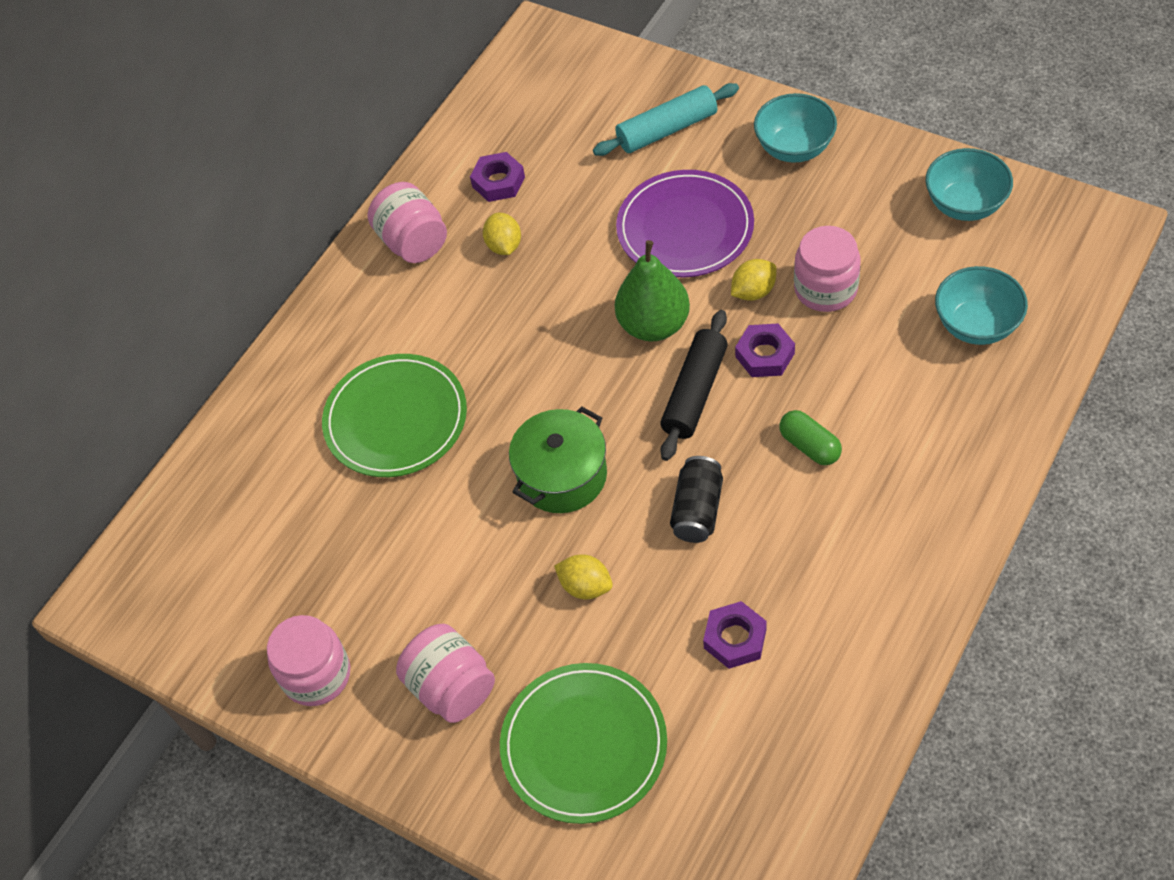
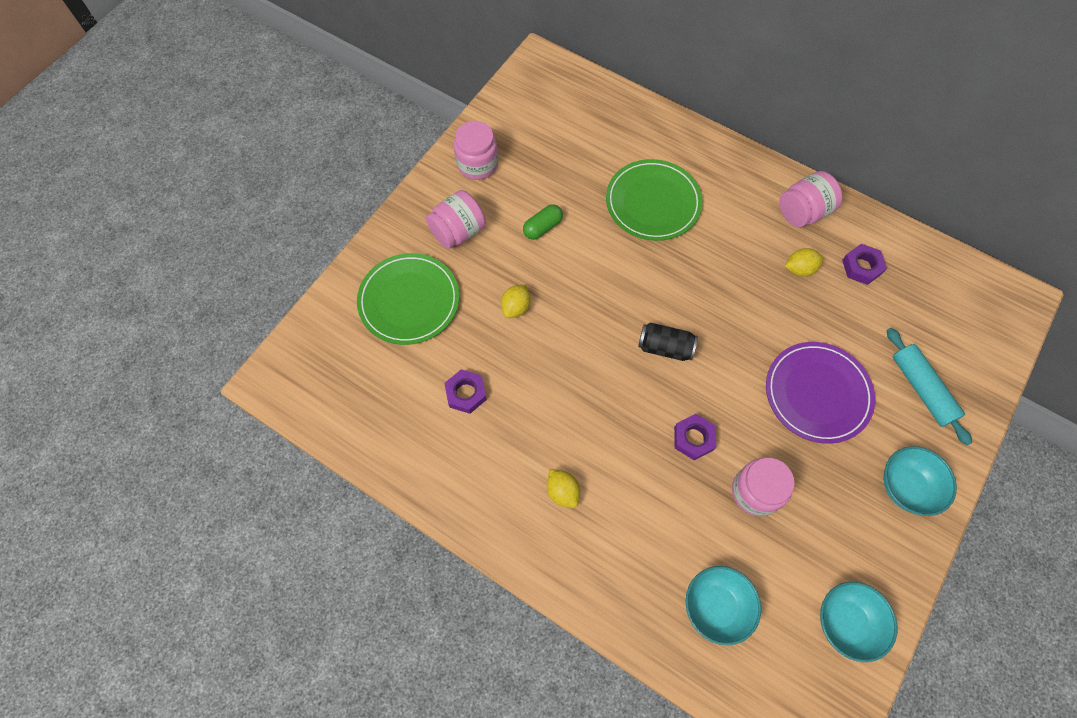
camera: 85 degrees right, 10 degrees up
(562, 475) = (600, 298): green pot -> none
(654, 325) = (724, 364): green pear -> none
(695, 392) = (662, 386): black rolling pin -> none
(697, 510) = (565, 379): black can -> black can (665, 347)
(753, 291) = (754, 437): yellow lemon -> yellow lemon (562, 491)
(809, 446) = (610, 460): green capsule -> green capsule (542, 227)

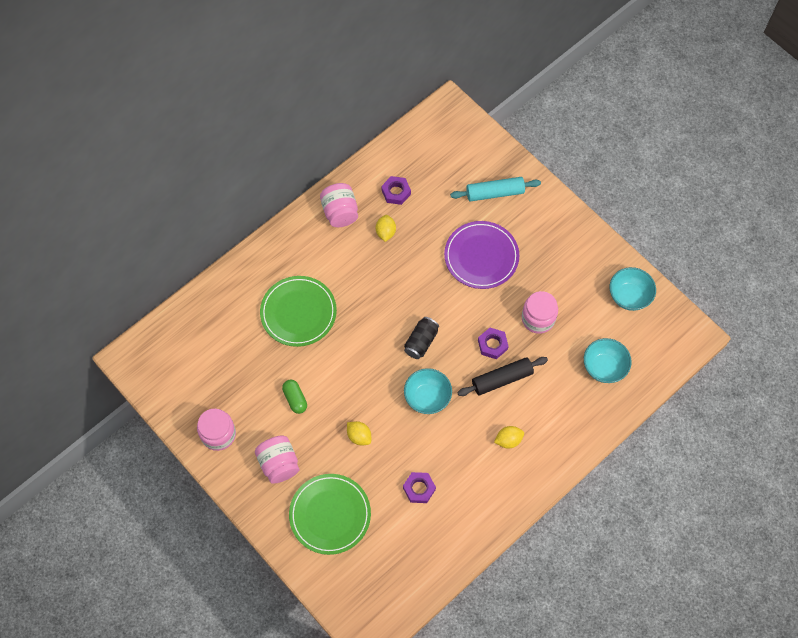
camera: 75 degrees left, 0 degrees up
(648, 462) = (502, 379): none -> black rolling pin
(906, 487) = (556, 229): turquoise bowl -> turquoise bowl (427, 397)

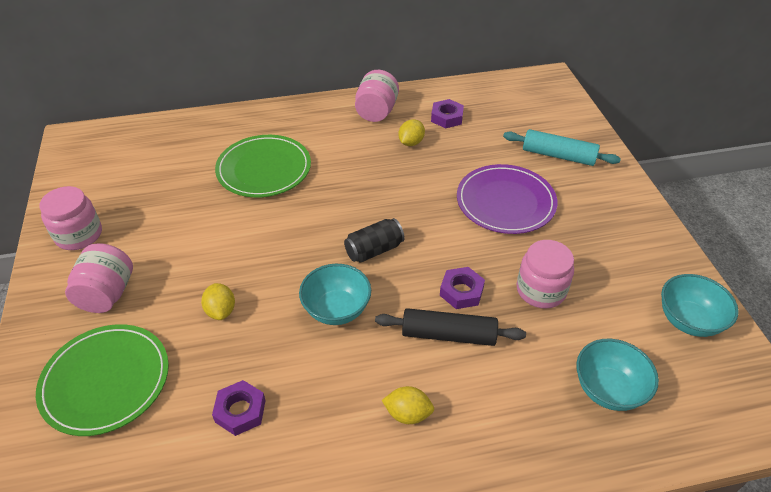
camera: 30 degrees right, 20 degrees down
(295, 399) = (187, 240): green capsule -> none

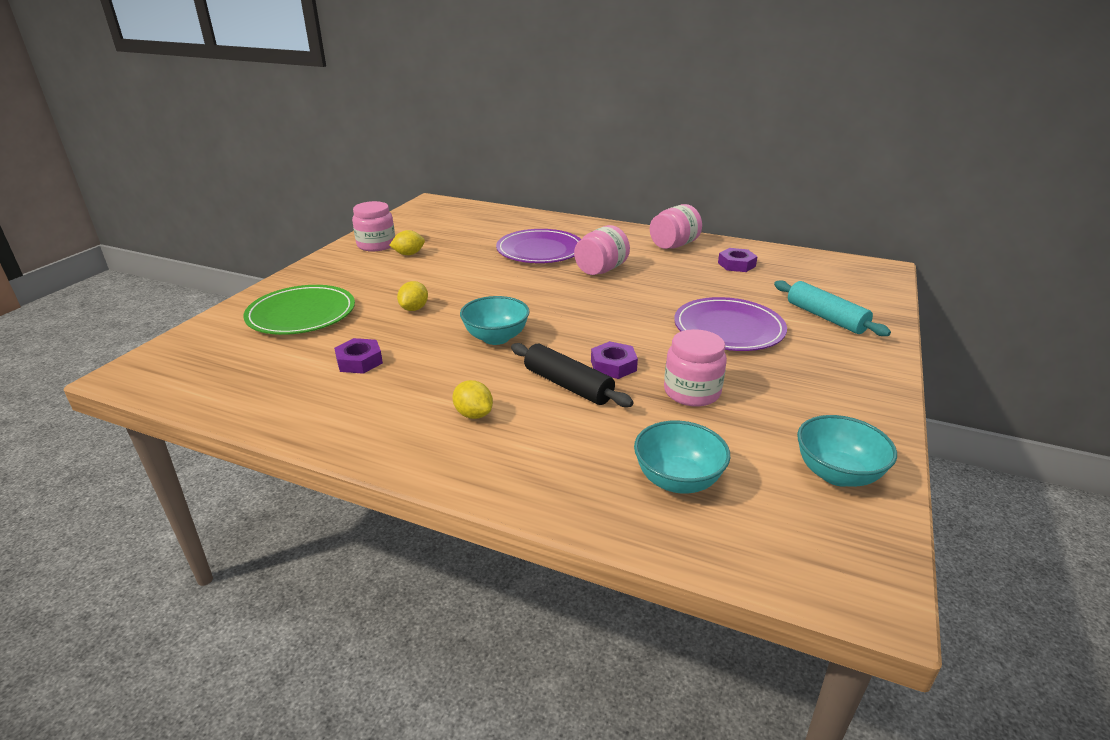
camera: 35 degrees right, 15 degrees down
(107, 294) = (356, 276): pink jar -> pink jar (601, 270)
(264, 169) = (540, 250): green plate -> purple plate
(374, 250) = (569, 317): black can -> none
(411, 142) = (682, 269): yellow lemon -> yellow lemon (409, 254)

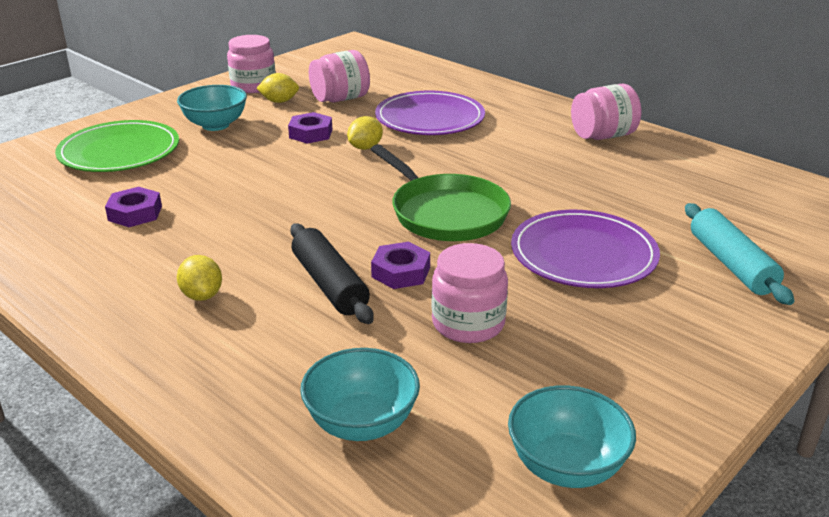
camera: 20 degrees right, 0 degrees up
(414, 309) = (235, 165): yellow lemon -> yellow lemon (365, 147)
(496, 338) = (295, 214): turquoise bowl -> turquoise bowl (215, 125)
(601, 270) = (483, 153): pink jar -> pink jar (340, 99)
(609, 317) = (445, 213): none -> green pan
(736, 264) = (666, 174): purple nut -> purple nut (310, 133)

